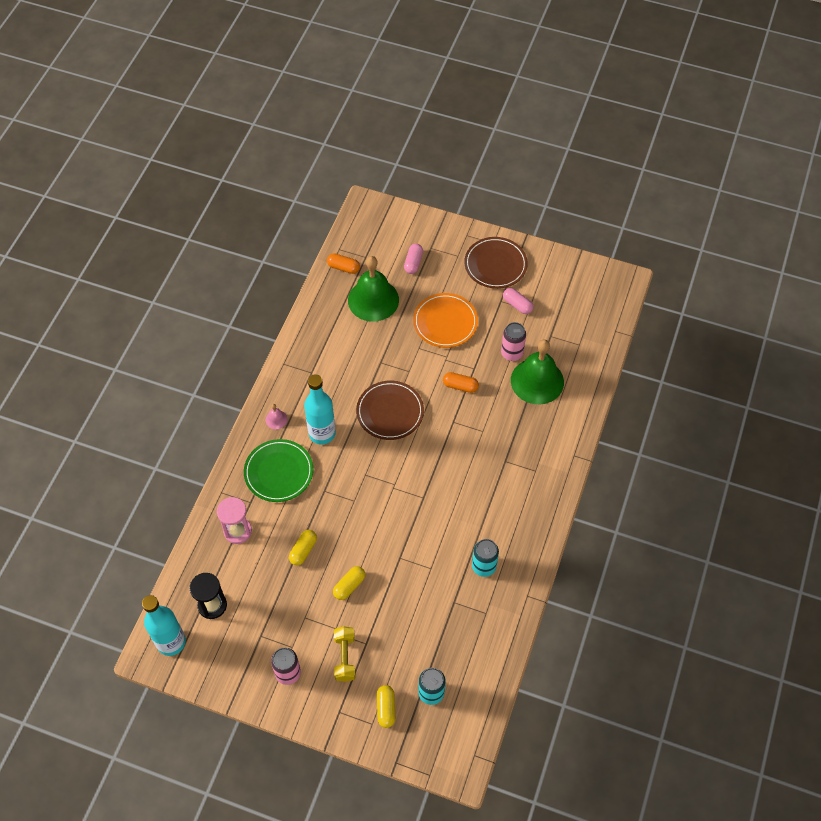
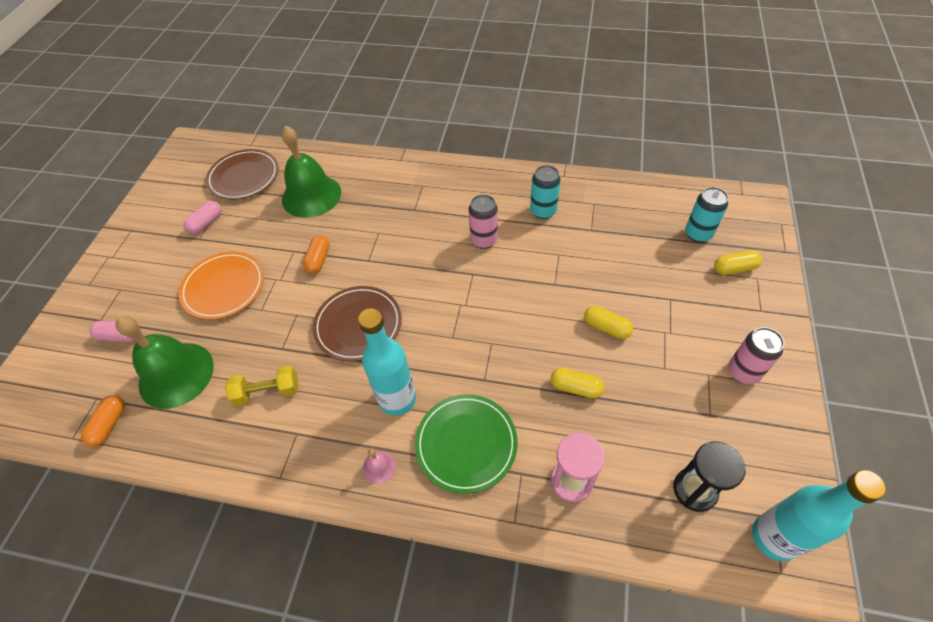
camera: 95 degrees left, 5 degrees down
(345, 657) = (696, 316): yellow dumbbell -> yellow dumbbell (267, 392)
(495, 265) = (143, 250): brown plate -> brown plate (244, 177)
(512, 353) = (274, 220): pink can -> pink can (484, 240)

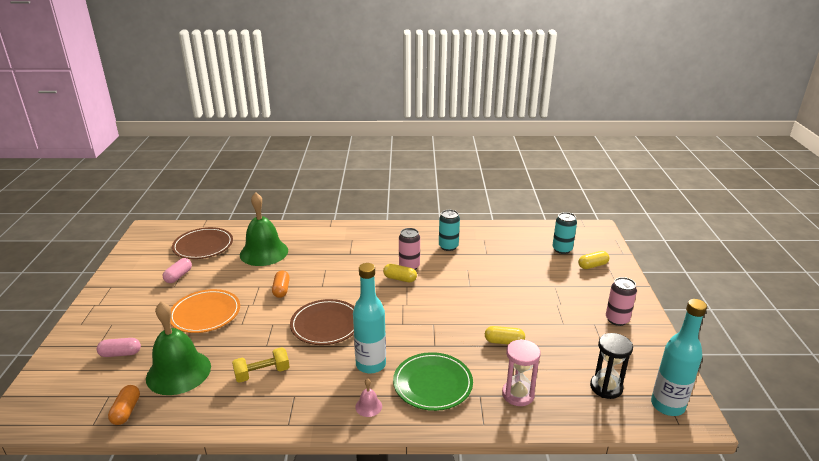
camera: 15 degrees left, 25 degrees down
(606, 327) = (515, 306): yellow capsule -> yellow capsule (400, 279)

